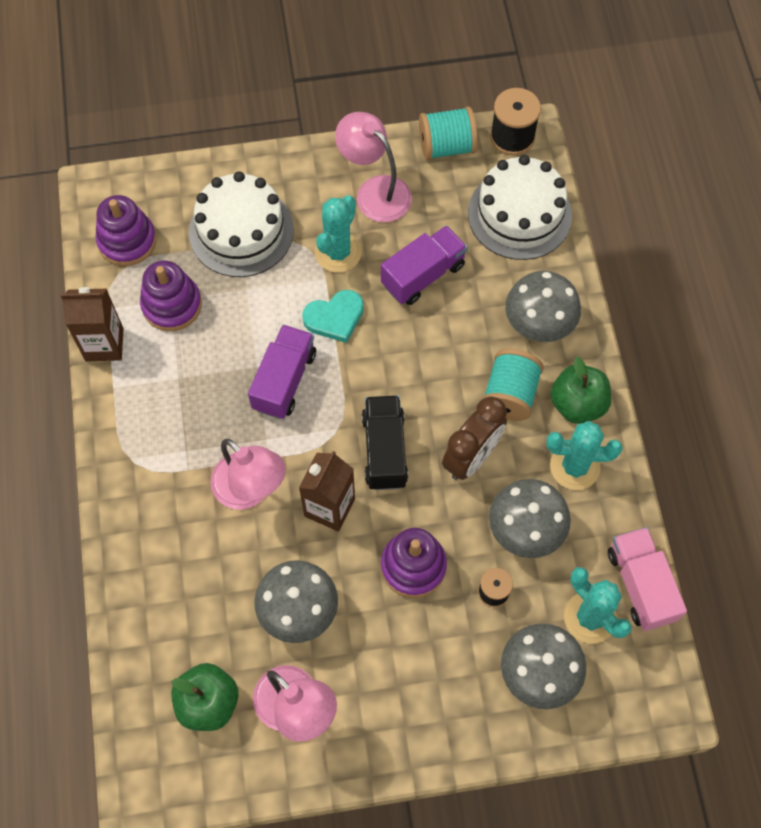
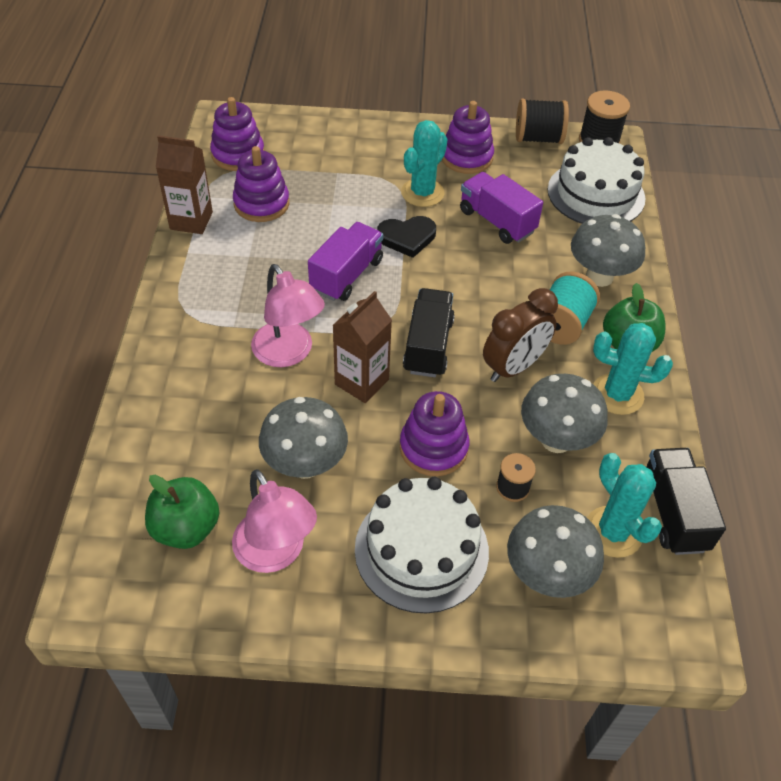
camera: 10 degrees right, 15 degrees down
(241, 231) = (340, 164): white cake -> white cake (421, 550)
(335, 317) = (407, 238): turquoise heart -> black heart
(375, 191) = (466, 157): pink lamp -> purple stacking toy
(423, 275) = (497, 221): purple truck -> purple truck turned 105 degrees counterclockwise
(446, 146) = (538, 138): turquoise spool -> black spool
(640, 585) = (673, 512): pink truck -> black truck

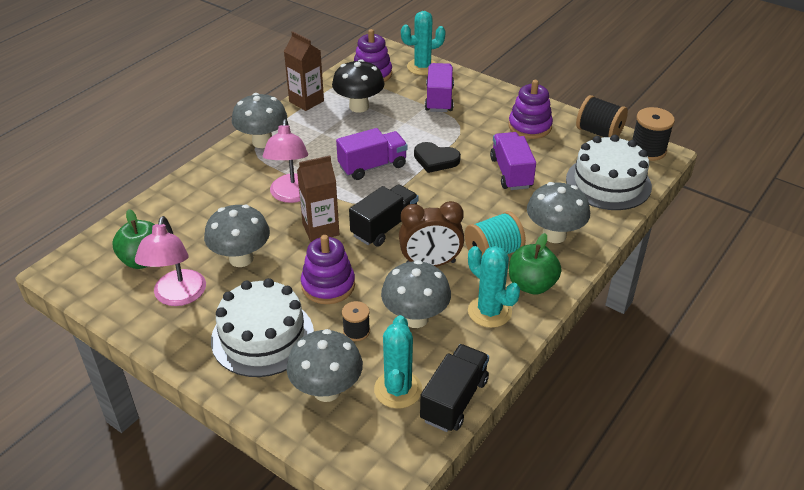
camera: 35 degrees right, 10 degrees down
(187, 298) = (262, 142): none -> grey mushroom
(261, 204) = (359, 107): purple stacking toy -> black mushroom
(343, 159) = (439, 99): none -> purple truck
(422, 193) = (474, 137): turquoise cactus -> turquoise cactus (422, 67)

